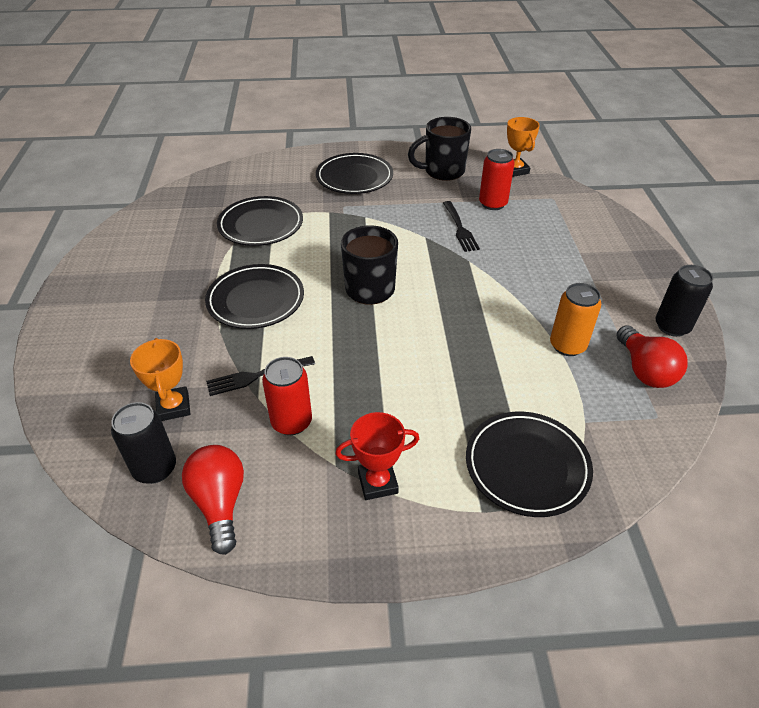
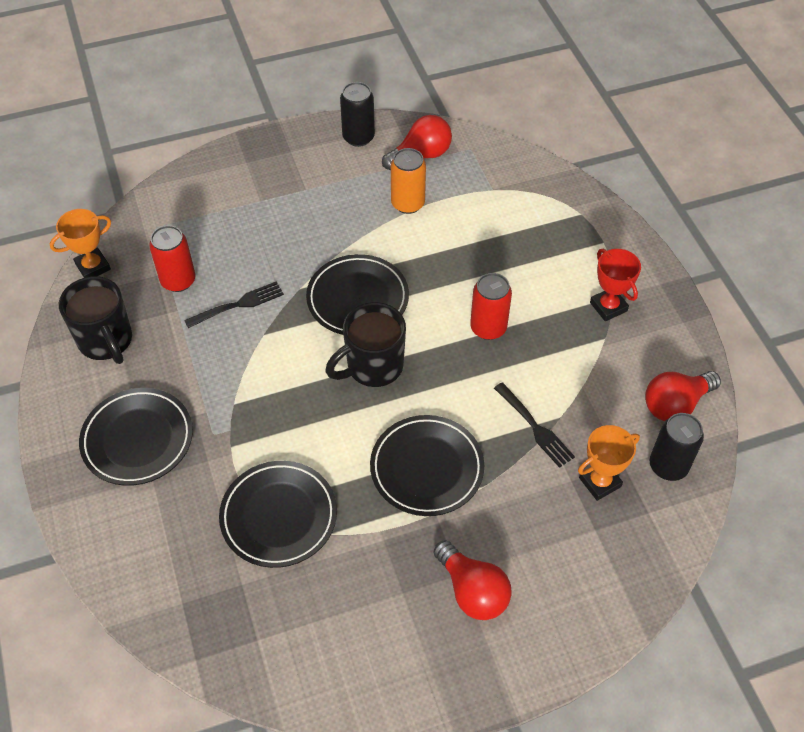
camera: 105 degrees left, 10 degrees up
(138, 303) = (472, 591): none -> red light bulb
(291, 422) = (576, 381): red can -> red can (488, 328)
(527, 466) = (552, 220): black plate -> black plate (357, 299)

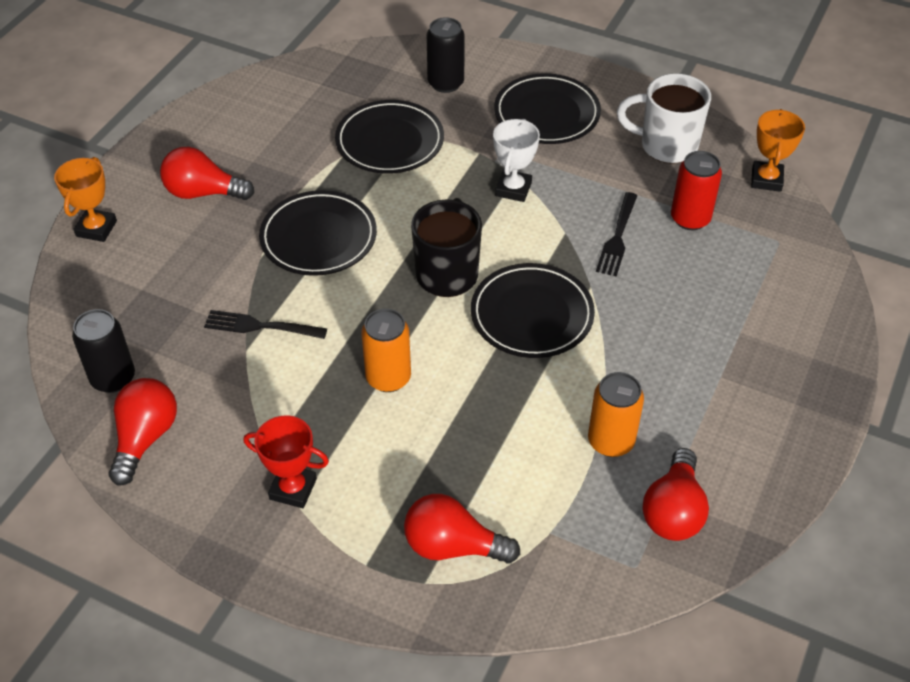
camera: 135 degrees right, 5 degrees down
(106, 341) = (666, 145): black mug -> white mug
(250, 394) = (513, 189): none -> white trophy
(358, 137) = (761, 477): black can -> black can (445, 83)
(488, 328) = (388, 378): red can -> orange can
(549, 218) = (453, 546): none -> red light bulb
(599, 482) = (166, 324): orange trophy -> orange trophy (96, 229)

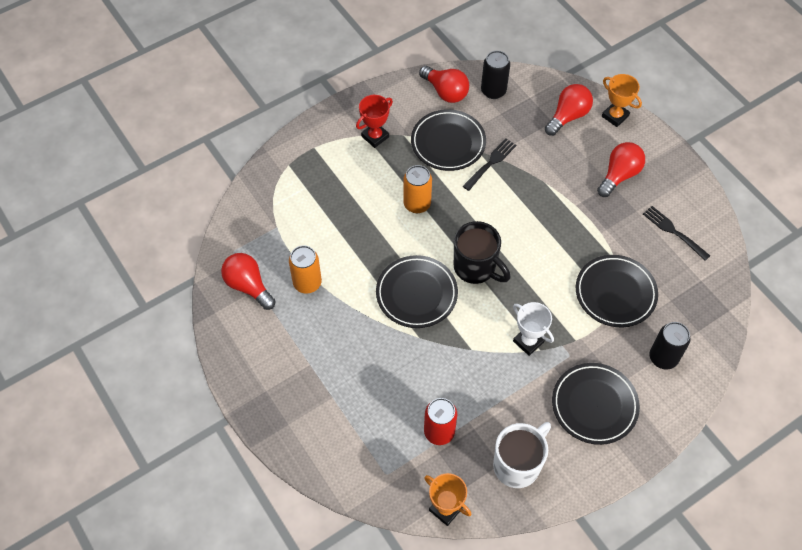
camera: 120 degrees right, 10 degrees up
(318, 238) = (545, 217): black plate -> black plate (448, 143)
(453, 546) = (298, 184): red light bulb -> red light bulb (568, 116)
(617, 237) = (449, 377): black fork -> black fork (674, 232)

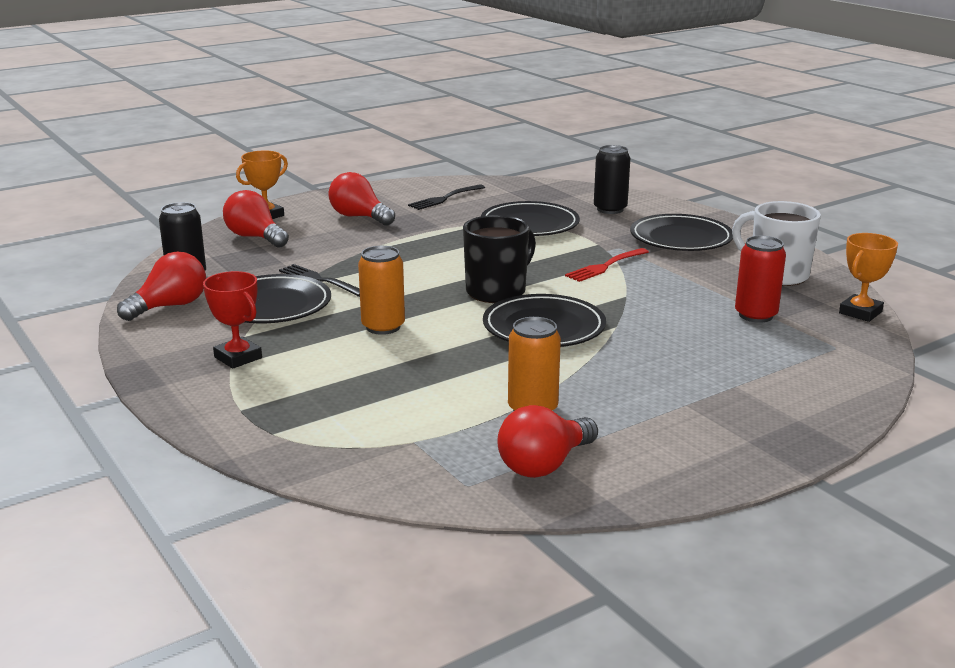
camera: 90 degrees left, 35 degrees down
(528, 341) = (606, 266): white trophy -> red fork

